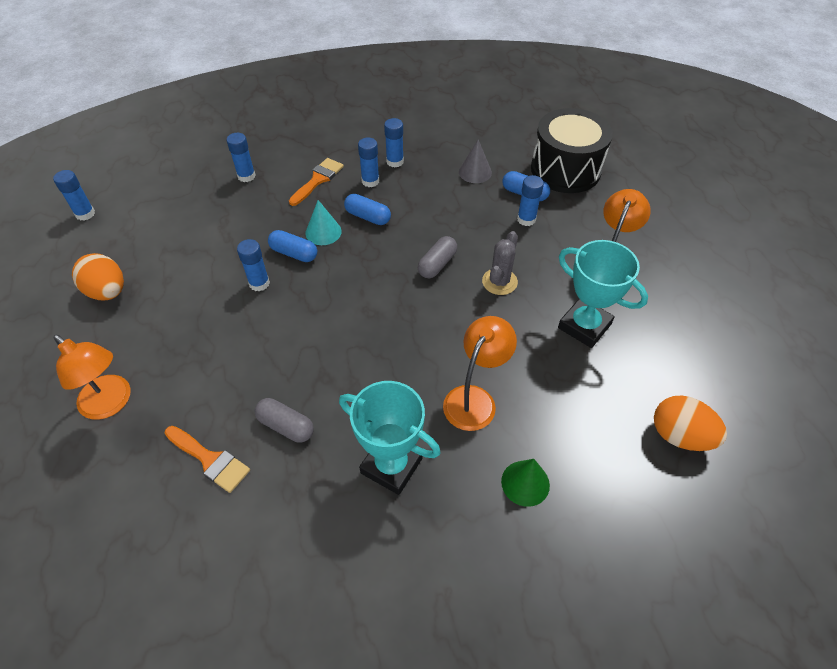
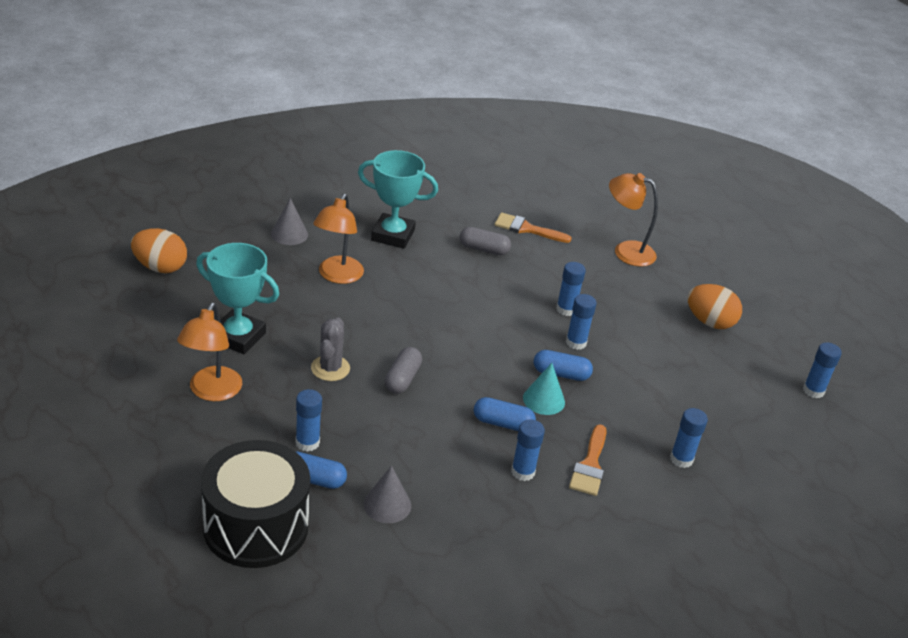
camera: 160 degrees right, 15 degrees down
(395, 161) = (504, 507): blue glue stick -> blue glue stick (566, 309)
(525, 483) = (289, 234): green cone -> grey cone

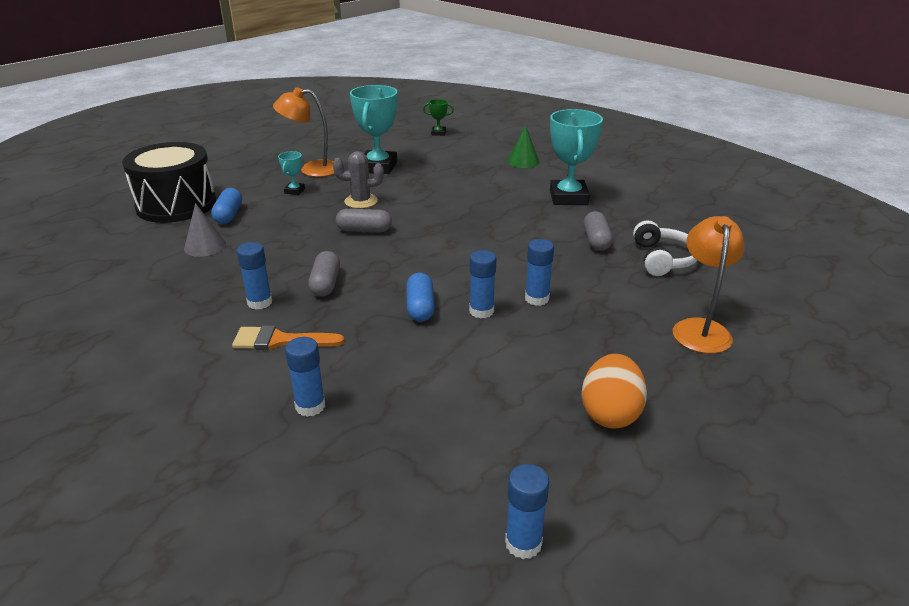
camera: 80 degrees right, 5 degrees down
(160, 267) = (438, 133): orange egg -> green trophy
(271, 415) = (294, 191): none -> turquoise trophy
(289, 234) = (523, 161): grey cone -> green cone
(307, 442) = (269, 207): blue glue stick -> none
(337, 276) = (484, 186): orange lamp -> none
(502, 423) = (325, 284): blue capsule -> grey capsule
(526, 229) = (663, 259): orange brush -> white headphones
(544, 400) = (372, 302): turquoise cone -> none

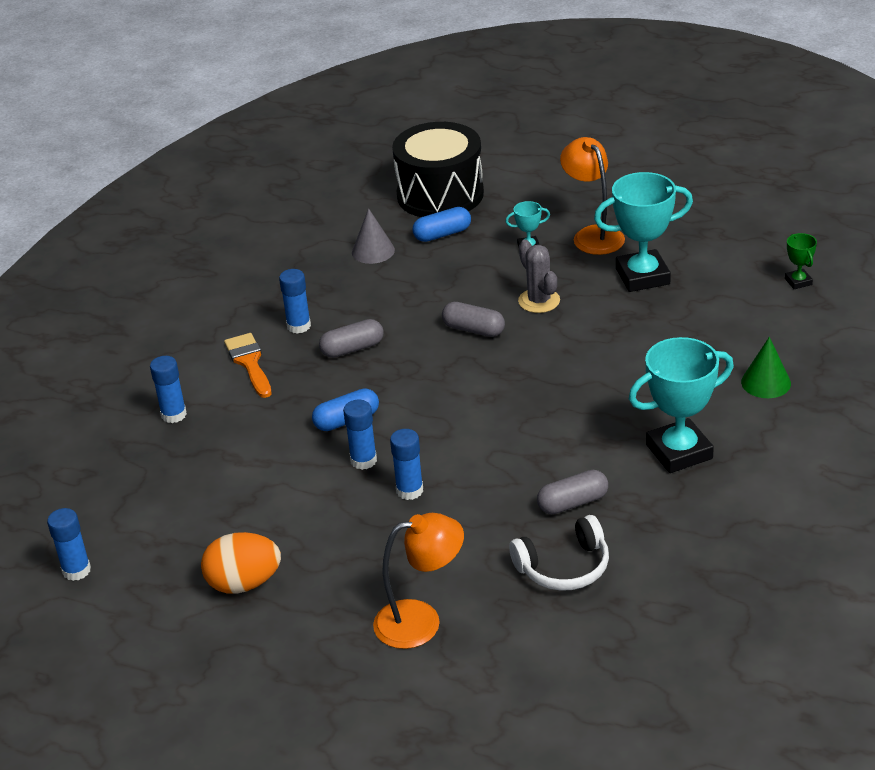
camera: 70 degrees right, 5 degrees up
(364, 230) = (473, 329): grey capsule -> grey capsule turned 45 degrees counterclockwise

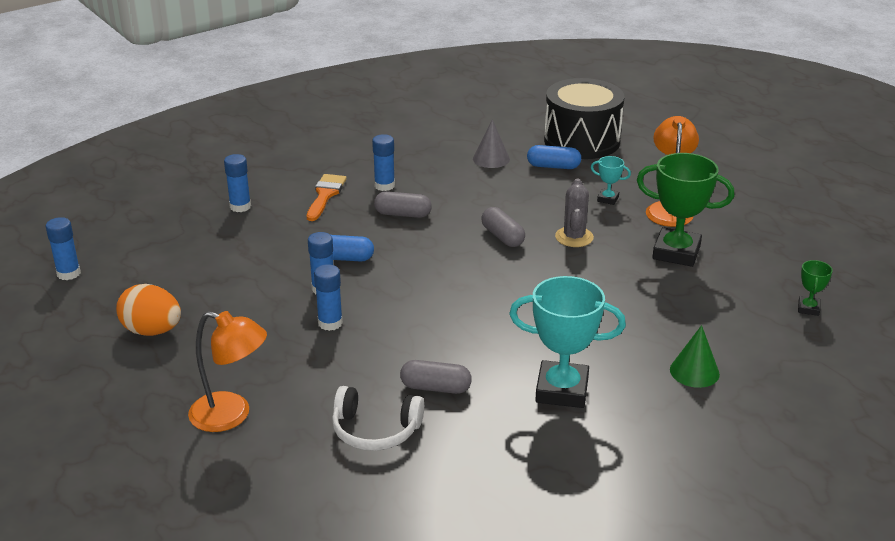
camera: 30 degrees right, 5 degrees down
(642, 276) = (676, 252): turquoise trophy -> green trophy

